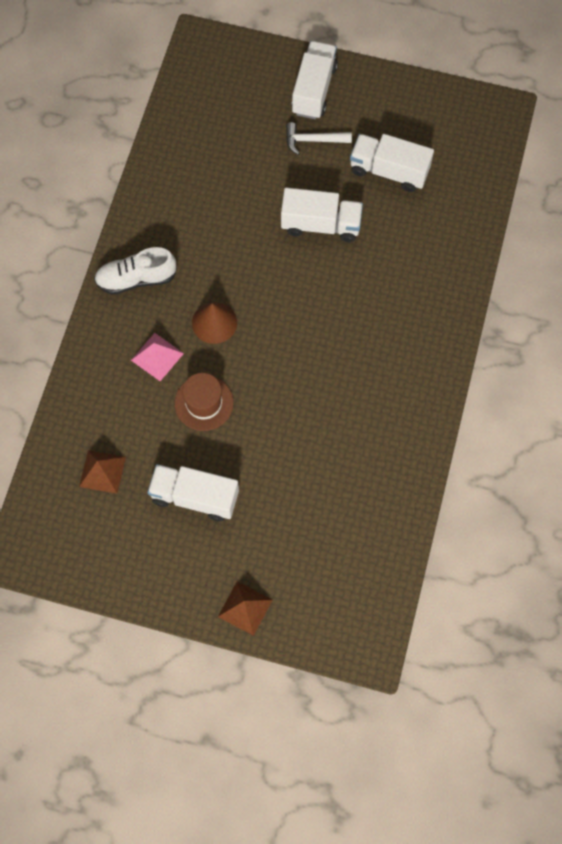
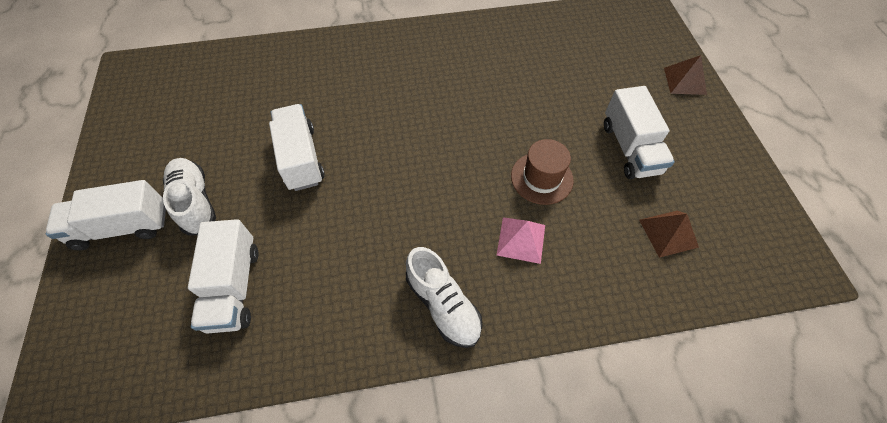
camera: 115 degrees left, 10 degrees down
(214, 322) = (454, 204): brown cone -> none
(313, 140) = (195, 202): white hammer -> white shoe
(389, 171) = (218, 126): white truck -> white truck (234, 287)

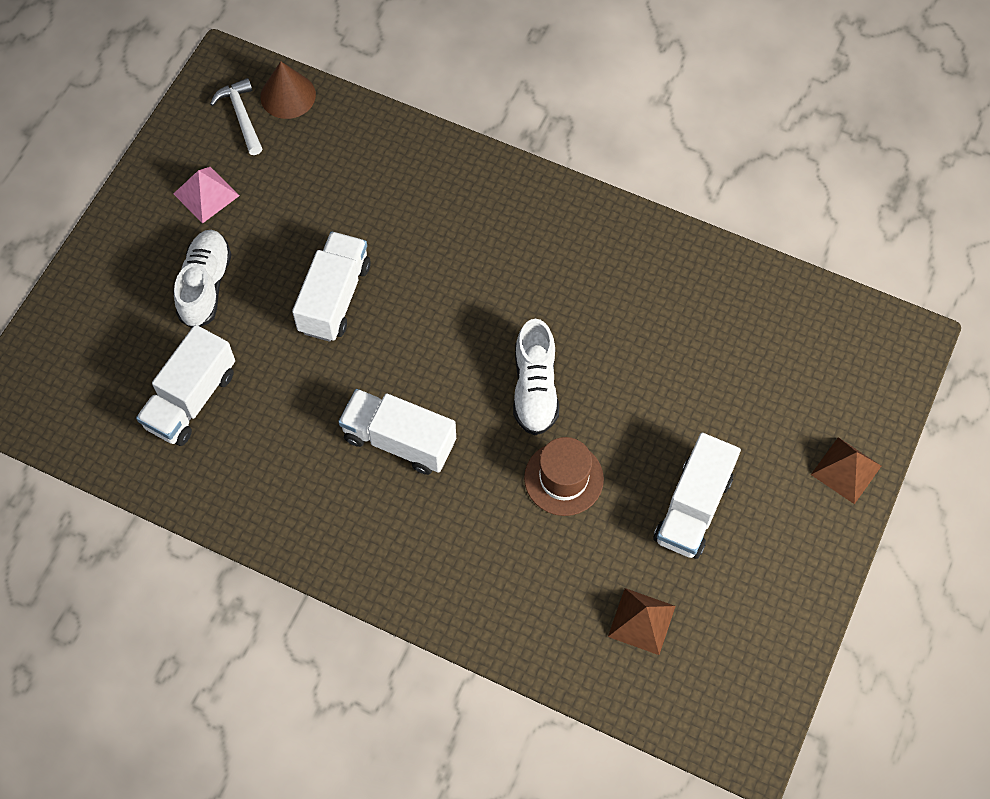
camera: 35 degrees right, 5 degrees up
(122, 227) = (127, 272): white truck -> white truck (399, 440)
(157, 88) = (241, 116): none -> white hammer
(184, 63) = (288, 95): none -> brown cone
(443, 305) = (362, 540): white shoe -> white shoe (535, 388)
(521, 240) = (485, 528): pink pyramid -> pink pyramid (206, 194)

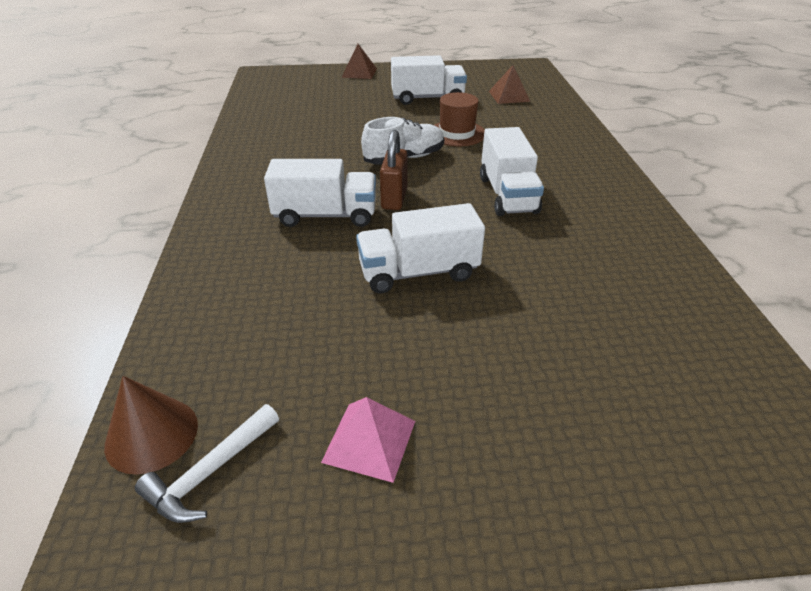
camera: 120 degrees left, 25 degrees down
(191, 399) = (618, 317): white truck -> white truck (325, 215)
(205, 285) = (492, 372): white shoe -> none
(458, 337) = (394, 198): none -> brown padlock

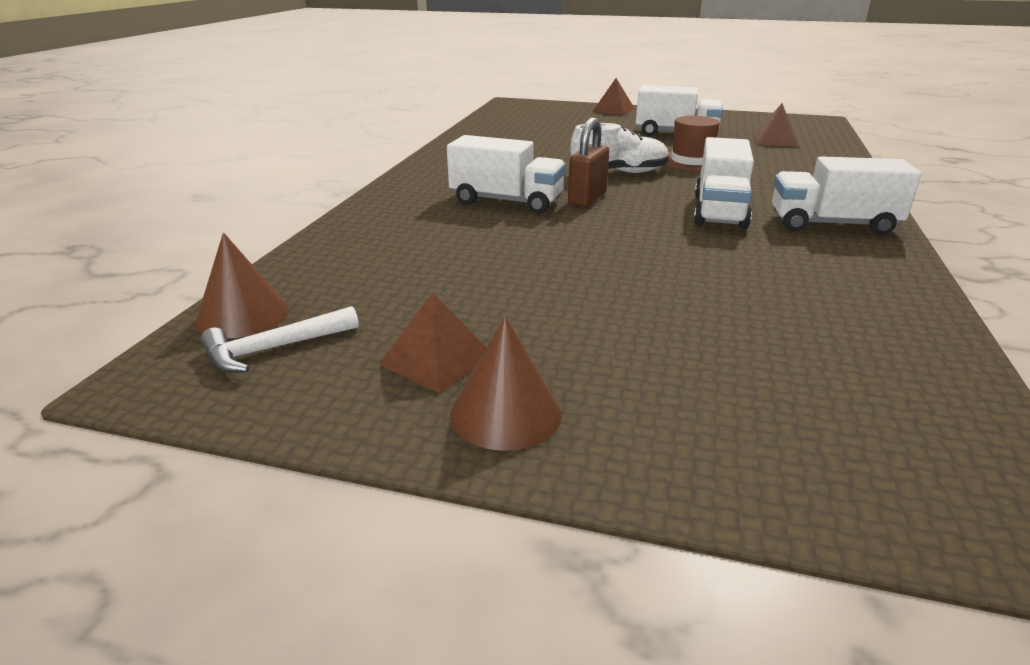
camera: 20 degrees right, 10 degrees down
(369, 441) = (437, 360): pink pyramid -> brown pyramid
(418, 272) = (575, 253): white truck -> white truck (832, 224)
(460, 489) = (505, 413): none -> brown cone

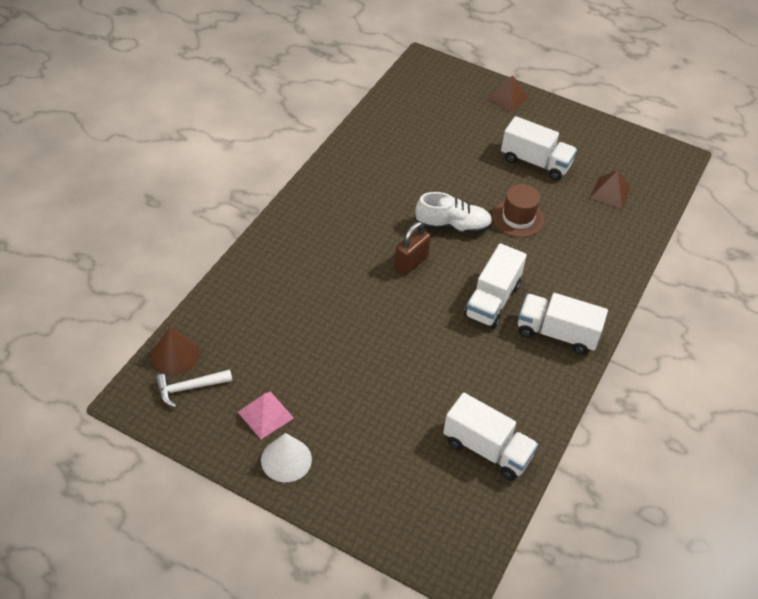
camera: 10 degrees right, 20 degrees up
(437, 360) = (265, 415): brown pyramid -> pink pyramid
(505, 413) = (286, 459): brown cone -> white cone
(506, 201) = (354, 255): white truck -> white truck (487, 449)

